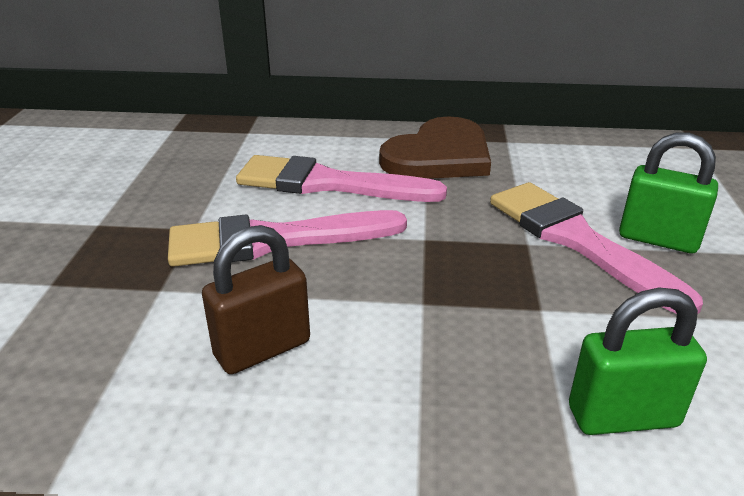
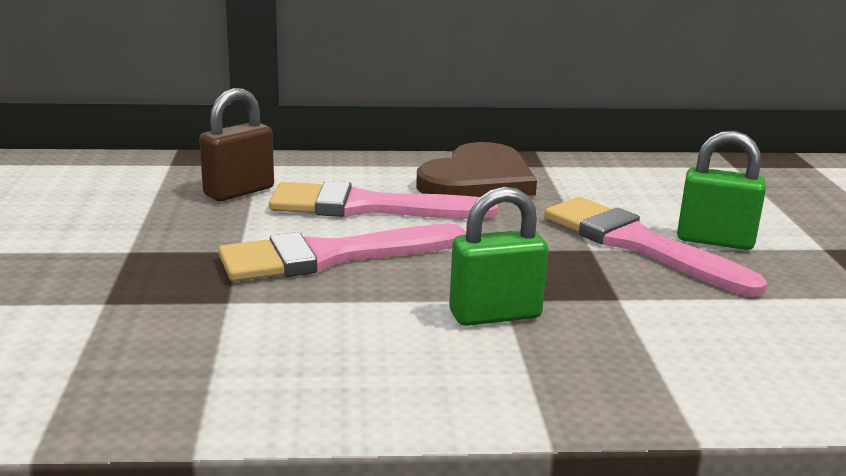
camera: 10 degrees left, 10 degrees down
(262, 349) = (358, 341): brown padlock -> brown padlock (239, 191)
(623, 416) = (714, 369): green padlock -> green padlock (495, 315)

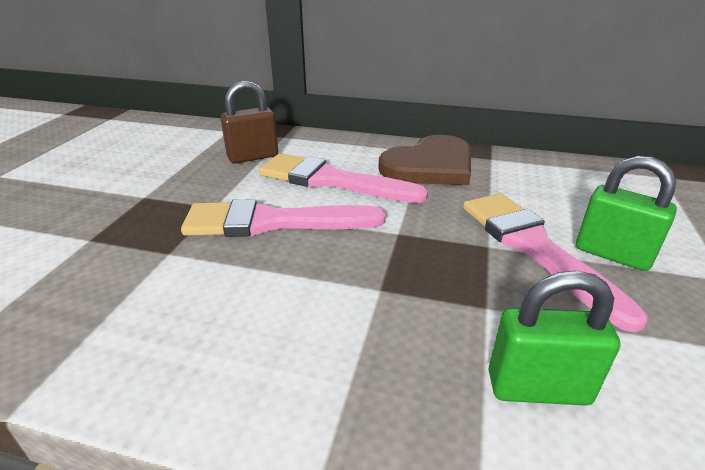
camera: 20 degrees right, 10 degrees up
(495, 315) = (361, 306): green padlock -> green padlock (537, 388)

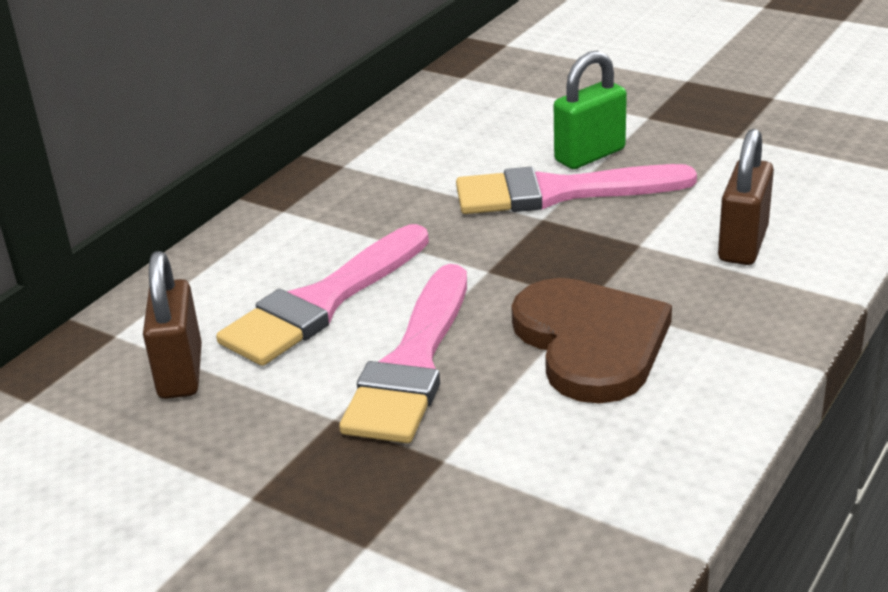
camera: 70 degrees left, 0 degrees up
(430, 166) = (334, 214): brown heart -> brown heart (590, 343)
(537, 388) = (743, 244): green padlock -> brown padlock

